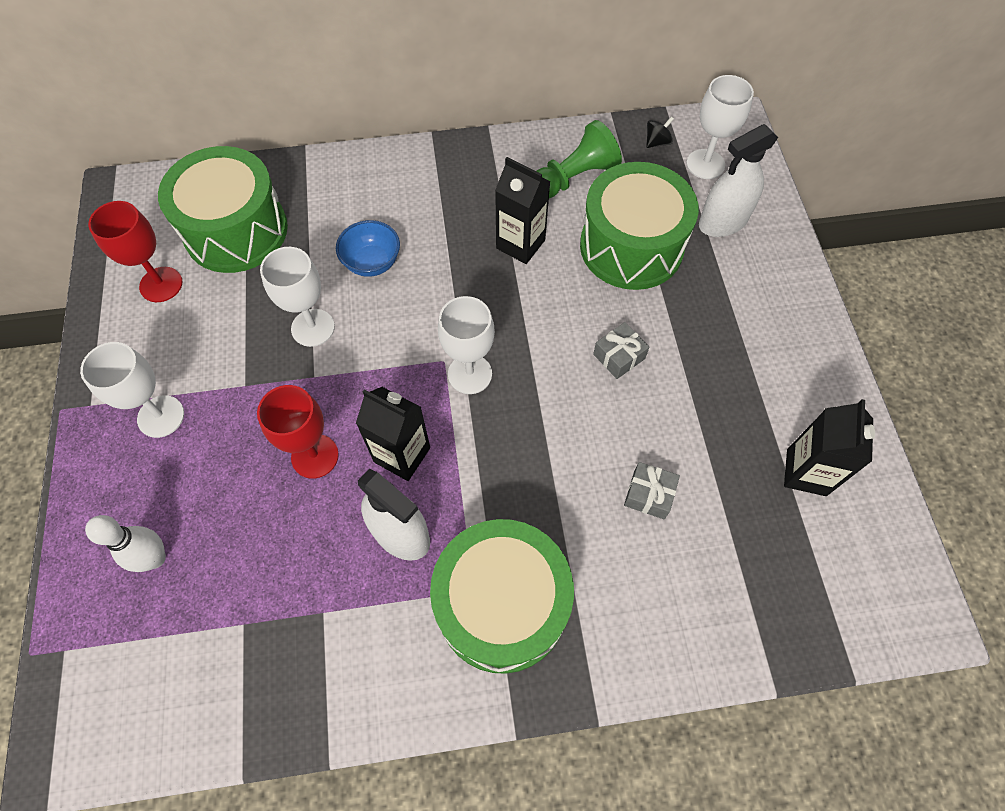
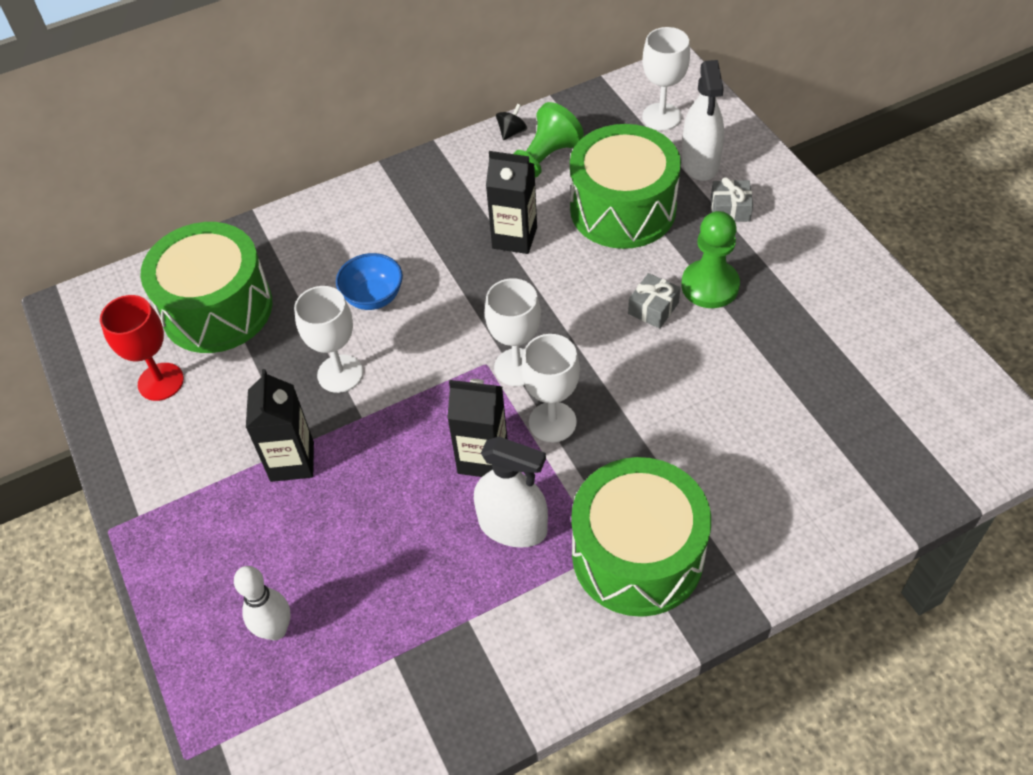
camera: 15 degrees left, 10 degrees down
(161, 416) = (220, 502): white goblet -> white goblet (552, 422)
(315, 456) = (396, 487): red goblet -> none
(649, 495) = (733, 417): grey gift -> grey gift (730, 209)
(657, 142) = (607, 110): black spinning top -> black spinning top (512, 132)
(681, 351) = (710, 286): none -> green pawn
(723, 222) = (700, 163): white spray bottle -> white spray bottle turned 45 degrees counterclockwise
(806, 472) = (866, 353): black carton -> black carton (292, 461)

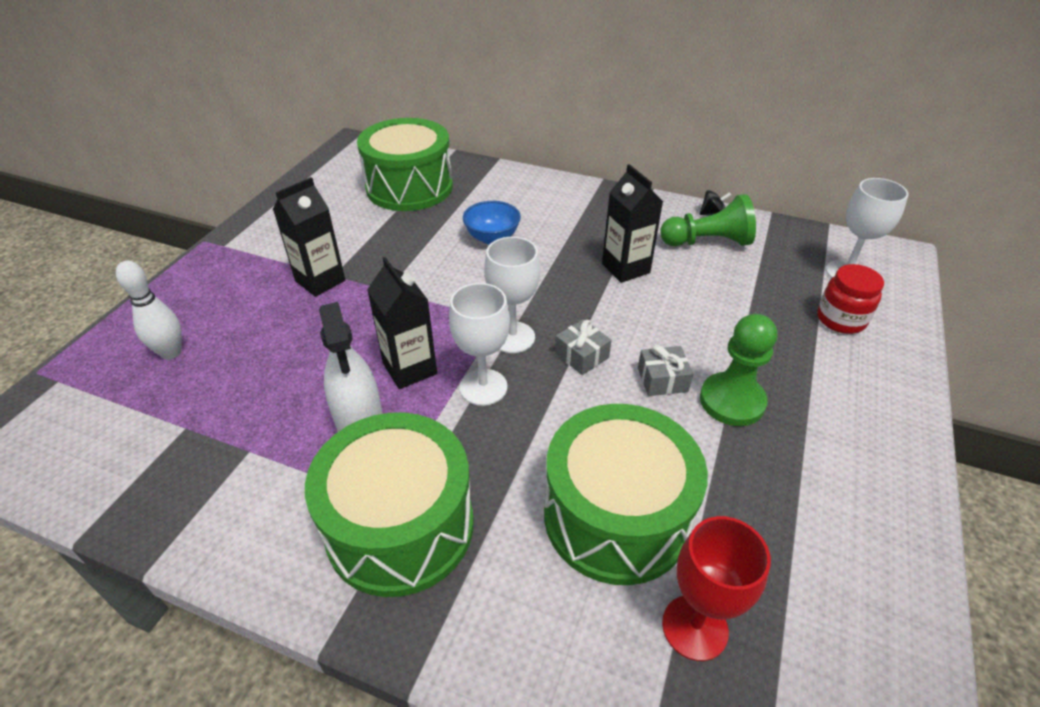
camera: 45 degrees right, 10 degrees down
(161, 382) = (332, 198): red goblet -> red goblet (694, 627)
(340, 374) = (413, 260): white goblet -> none
(623, 209) = (731, 305): green drum -> green drum (616, 516)
(700, 163) = (840, 319): white spray bottle -> red jar
(730, 209) = (825, 365): grey gift -> grey gift (581, 355)

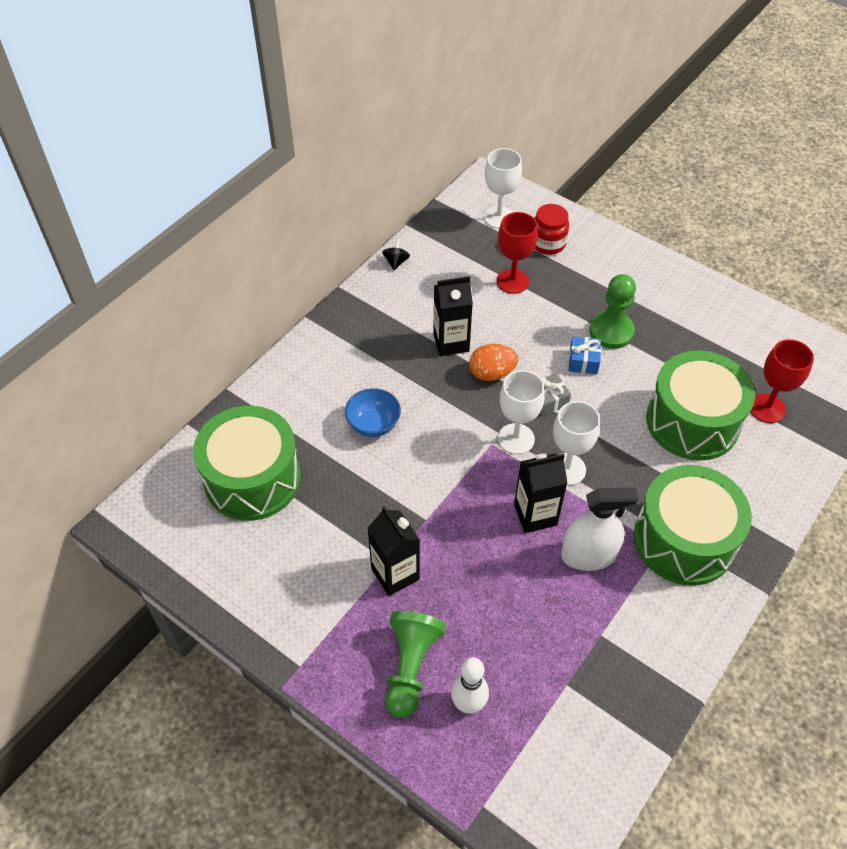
camera: 75 degrees left, 10 degrees up
(599, 304) = (492, 373): none -> orange egg
(662, 380) = (583, 361): grey gift -> blue gift
(707, 242) = (434, 279): green pawn -> green pawn (410, 667)
(751, 299) = (512, 281): none -> red goblet

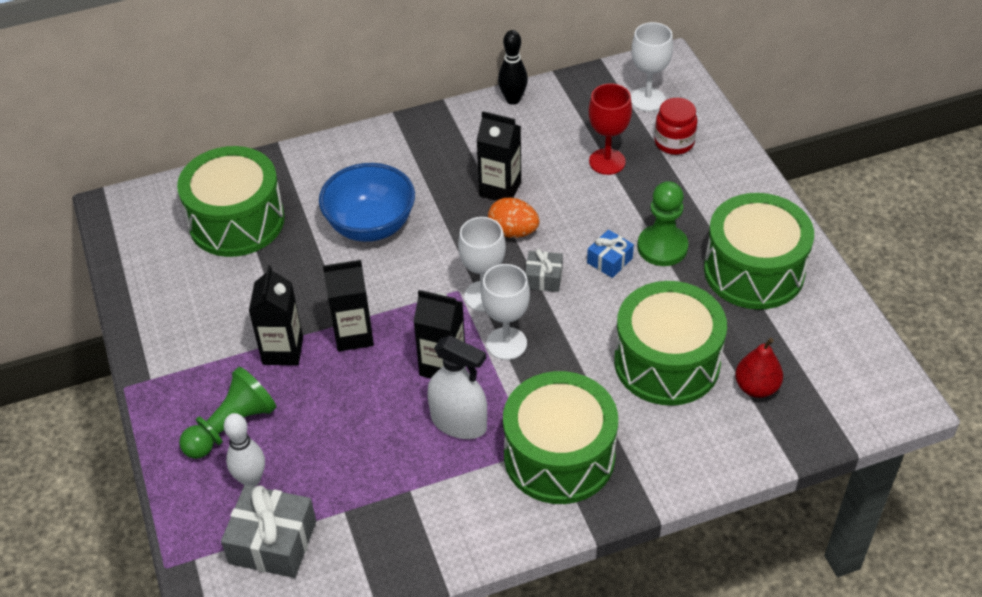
camera: 35 degrees right, 5 degrees down
(373, 425) = (370, 226): blue bowl -> blue bowl, size x1.65
(396, 262) = (513, 99): black spinning top -> black bowling pin
(442, 527) = (353, 335): none -> black carton
(534, 748) = (273, 542): none -> grey gift
(688, 319) = (754, 271): none -> green drum
(767, 408) = (756, 387): red goblet -> red pear

